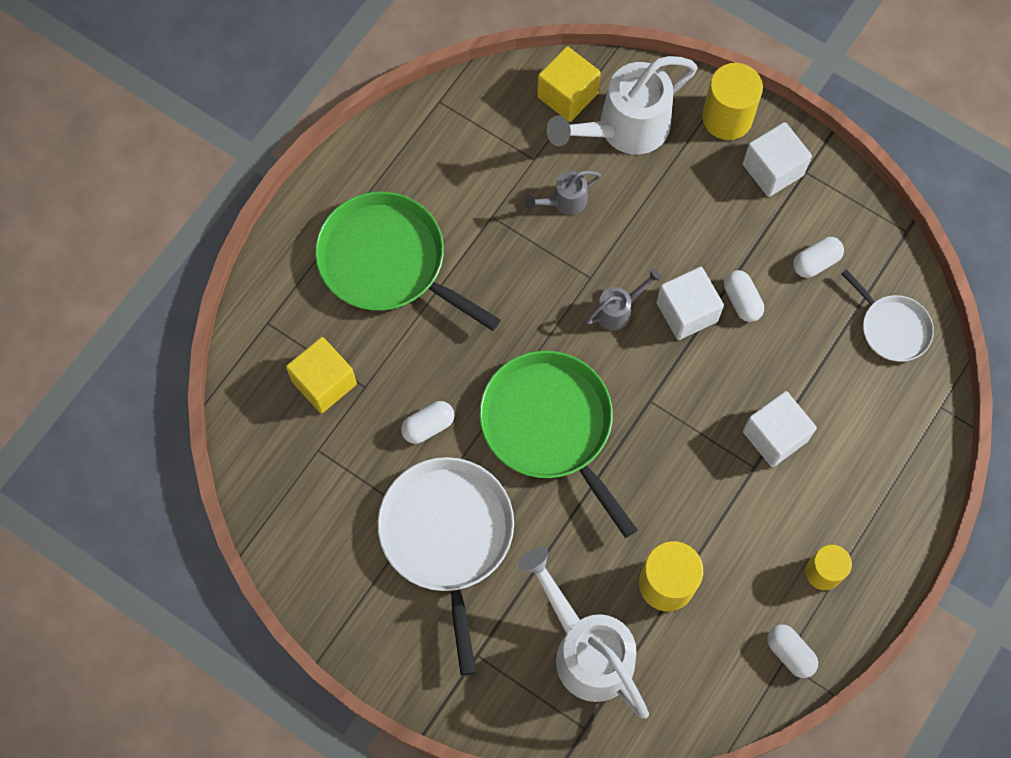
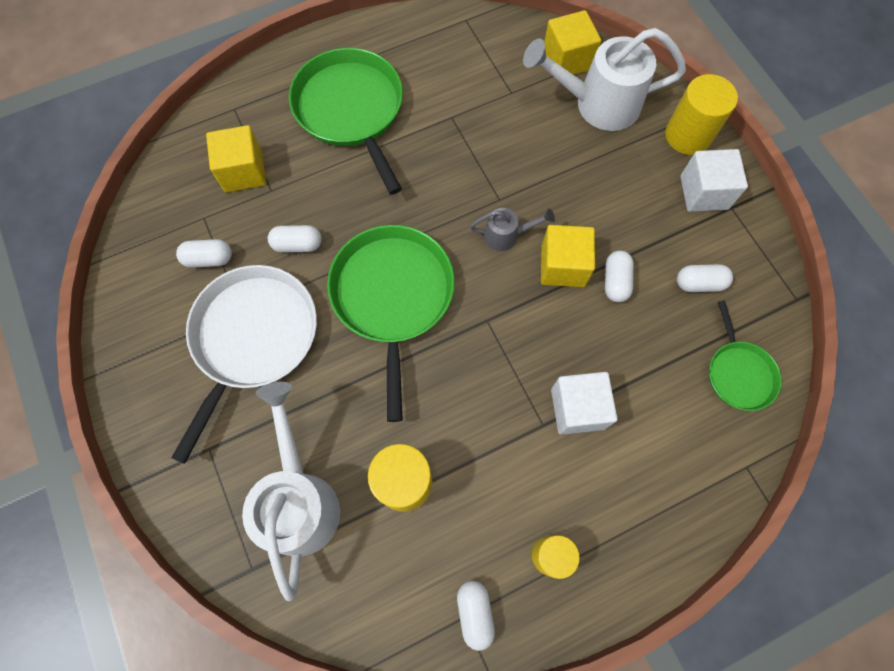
camera: 30 degrees right, 0 degrees up
(352, 486) = (209, 259): none -> white capsule
(564, 201) = (516, 133): grey watering can -> none
(687, 312) = (563, 266): white cube -> yellow cube
(892, 328) = (739, 373): white pan -> green pan

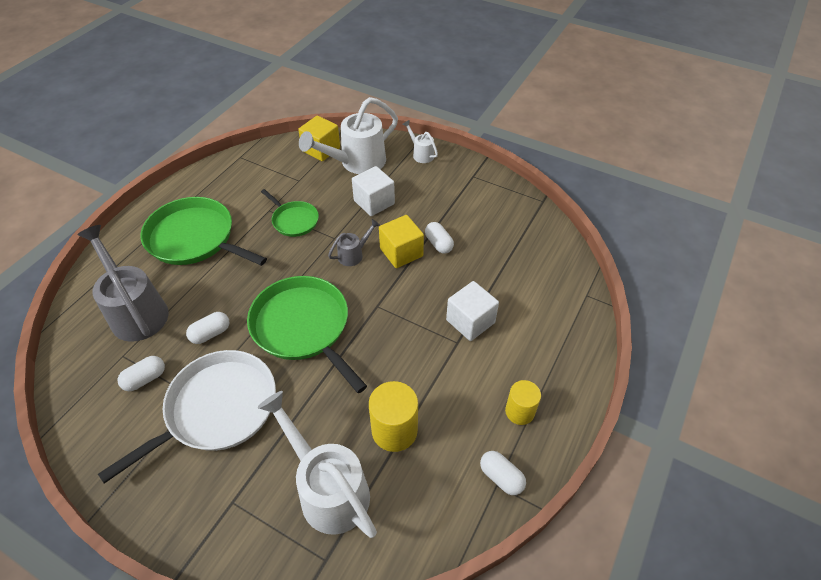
camera: 35 degrees left, 20 degrees down
(243, 171) = (136, 311): yellow cube -> grey watering can
(252, 338) = (217, 409): white pan -> white pan turned 60 degrees clockwise
(688, 135) = (421, 154): yellow cylinder -> white watering can
(699, 283) = (486, 220): white capsule -> none
(704, 192) = (452, 176): white cube -> white cube (374, 202)
(739, 373) = (543, 252): green pan -> green pan (294, 220)

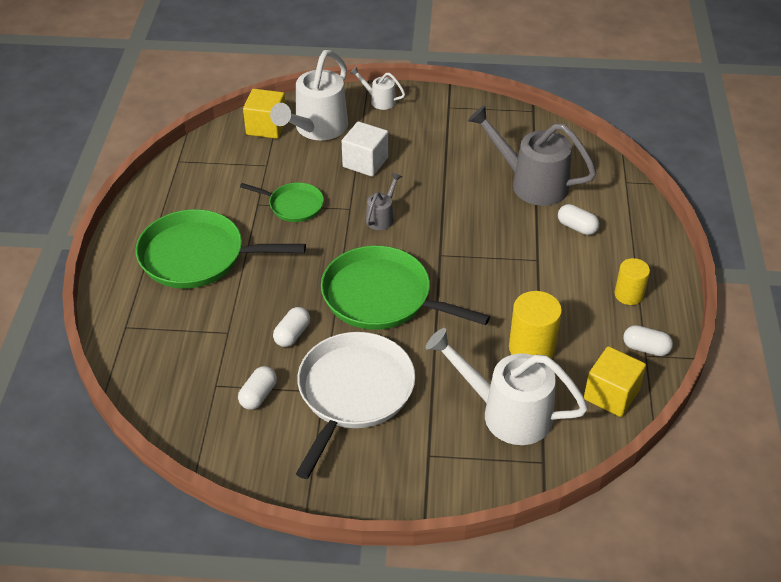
camera: 25 degrees left, 5 degrees down
(136, 311) = (194, 343): grey watering can -> grey watering can (531, 183)
(401, 252) = (428, 200): yellow cube -> yellow cube (611, 395)
(438, 244) = (459, 181): white capsule -> white capsule (577, 227)
(470, 321) = (537, 238): white cube -> none

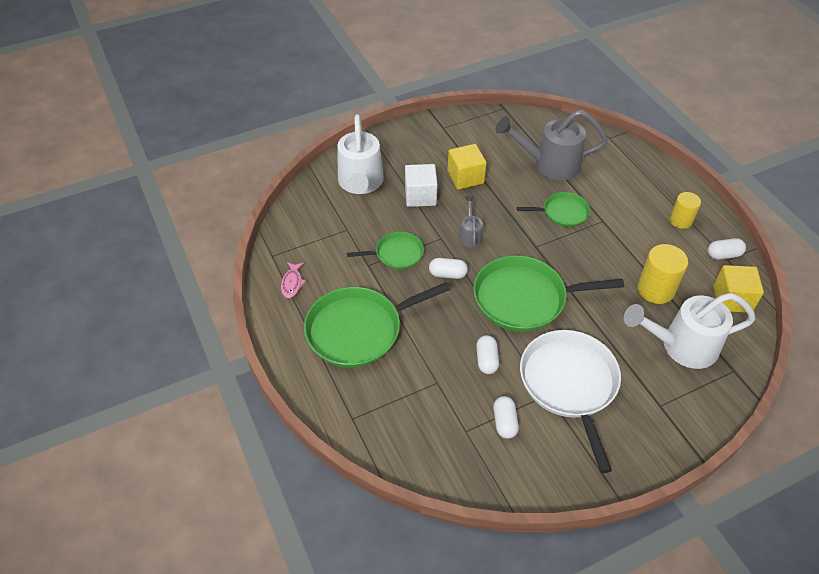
camera: 30 degrees left, 5 degrees up
(175, 192) = (292, 283): none -> pink fish
(266, 127) = (319, 197): yellow cube -> yellow cube (465, 177)
(379, 100) = (388, 142): white watering can -> none
(500, 234) = (563, 212): none -> green pan
(577, 227) = (607, 185): white capsule -> white capsule (447, 274)

